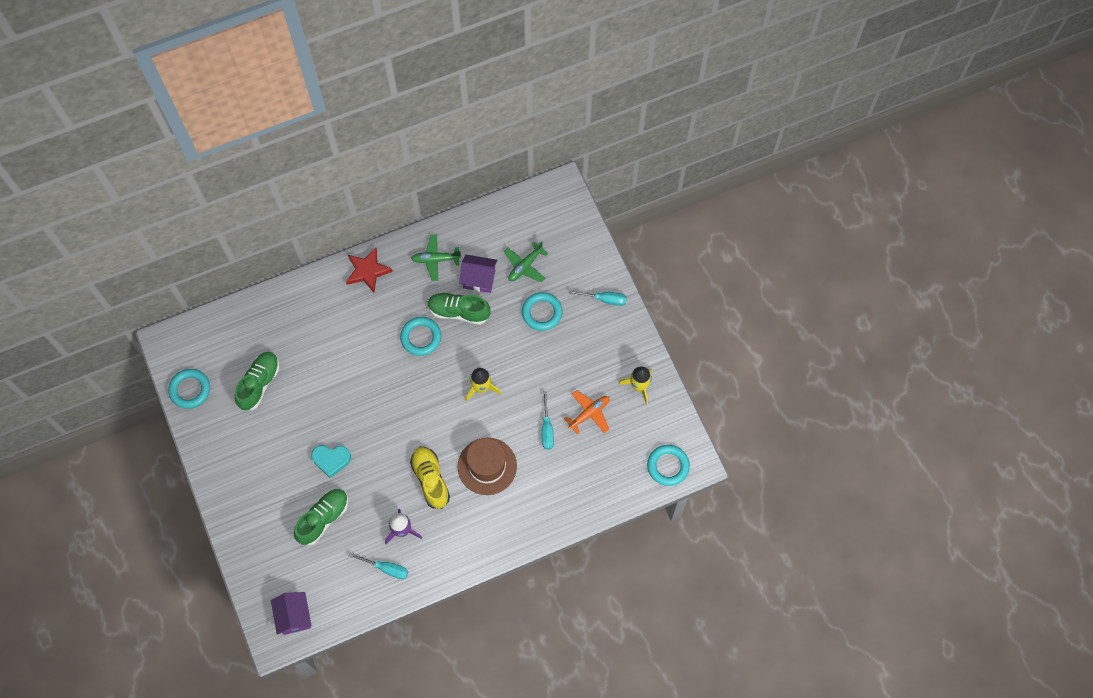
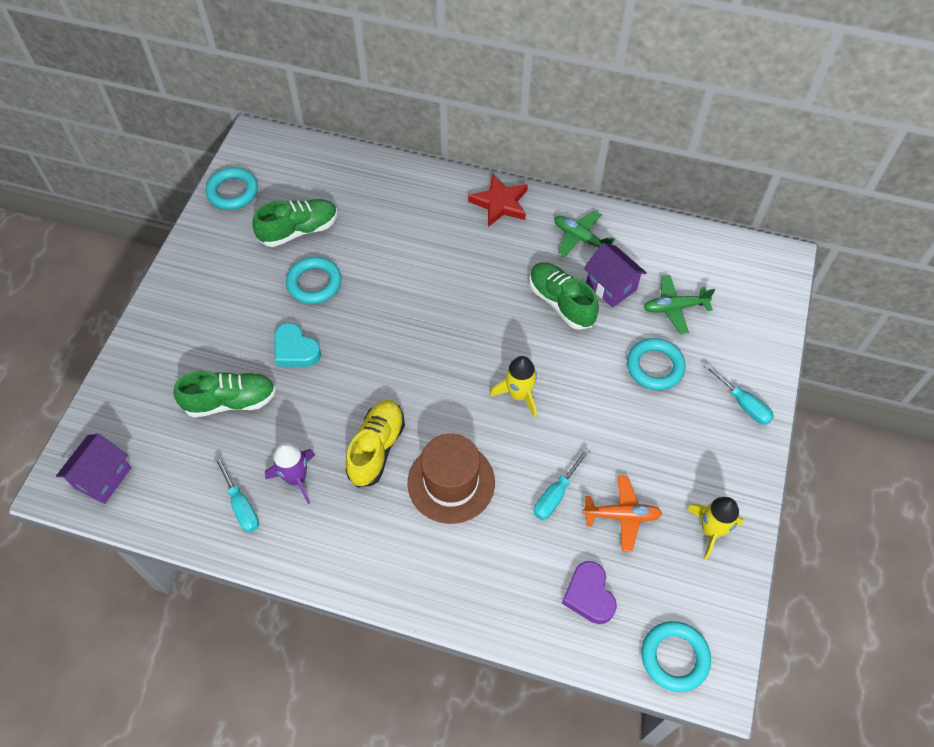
camera: 40 degrees right, 10 degrees down
(421, 337) = (498, 299): turquoise ring -> turquoise ring (314, 283)
(604, 468) = (589, 595): none -> purple heart

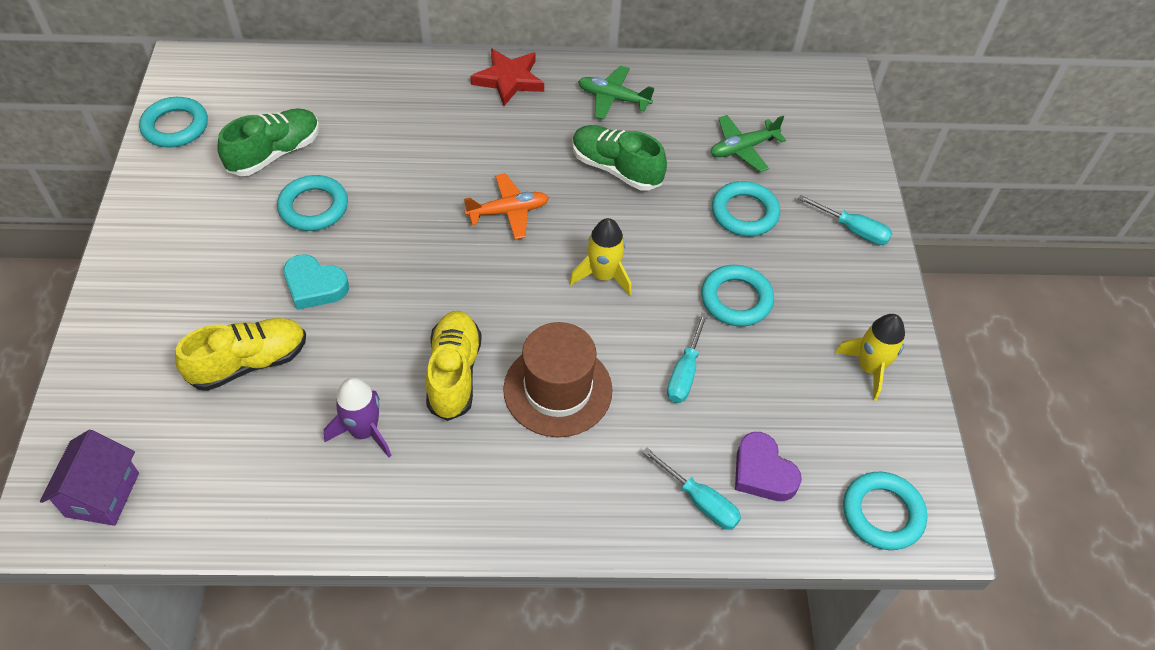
camera: 20 degrees left, 5 degrees down
(230, 401) = (249, 363): green shoe -> yellow shoe
(241, 505) = (303, 481): turquoise screwdriver -> turquoise screwdriver (700, 501)
(611, 286) = (666, 141): purple house -> none
(620, 442) = (736, 299): none -> turquoise ring
(622, 515) = (767, 377): orange plane -> orange plane (508, 212)

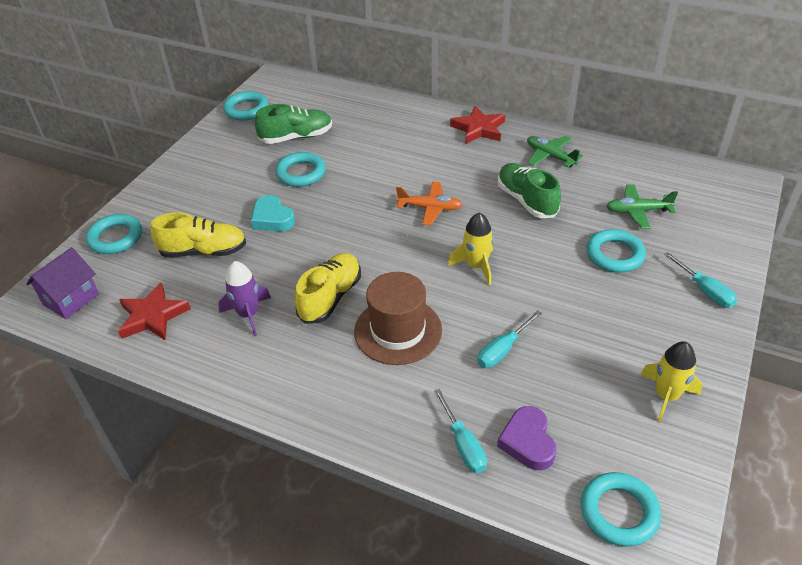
camera: 30 degrees right, 10 degrees down
(237, 478) = (153, 316): none -> red star
(736, 299) = (574, 312): turquoise ring -> turquoise ring (116, 238)

